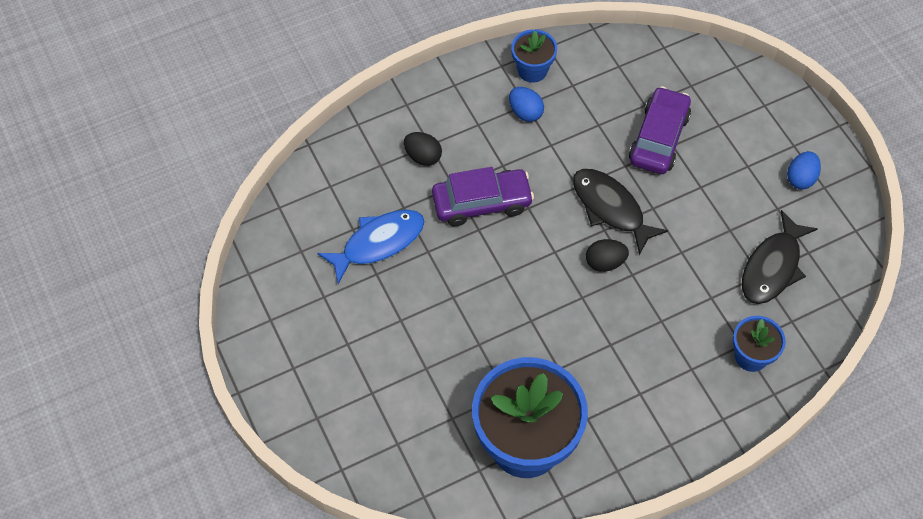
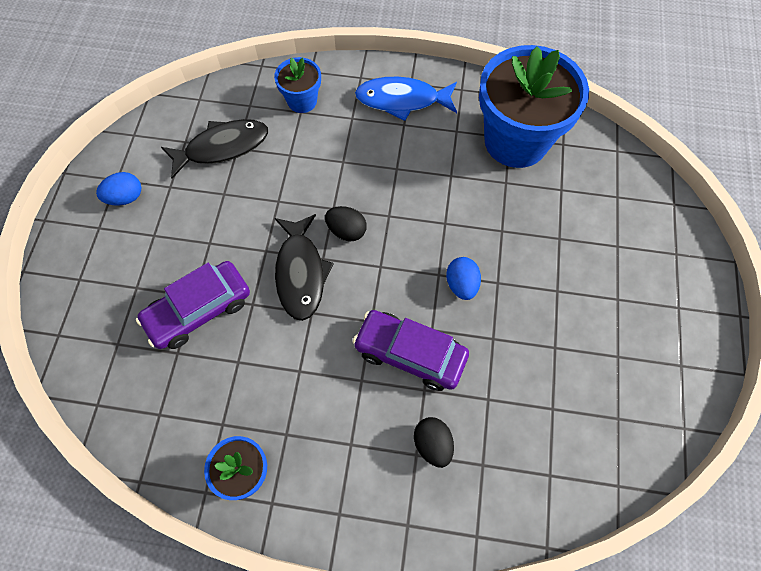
camera: 145 degrees left, 5 degrees up
(378, 243) = (535, 377): blue fish -> blue fish (402, 100)
(525, 112) = (294, 425): blue egg -> blue egg (461, 284)

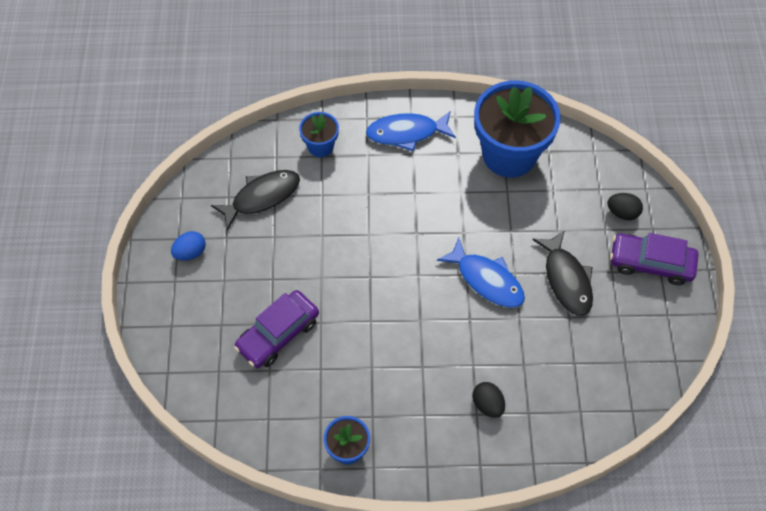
camera: 10 degrees left, 5 degrees down
(301, 273) = (354, 291): black fish -> black fish (566, 279)
(346, 231) = (384, 251): black egg -> black egg (622, 212)
(410, 354) = (456, 340): purple car -> purple car (651, 263)
(461, 284) = (486, 280): blue egg -> blue fish

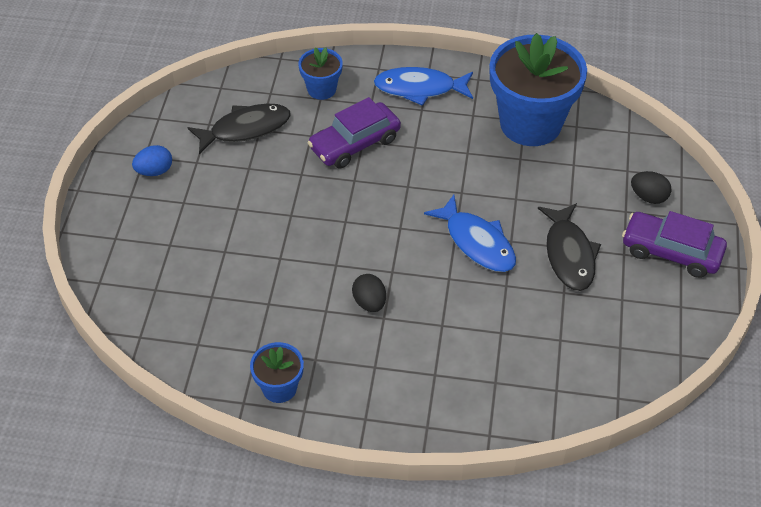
camera: 10 degrees right, 10 degrees down
(278, 334) = (230, 263): purple car -> purple car (355, 143)
(487, 404) = (449, 366): black egg -> black egg (369, 302)

